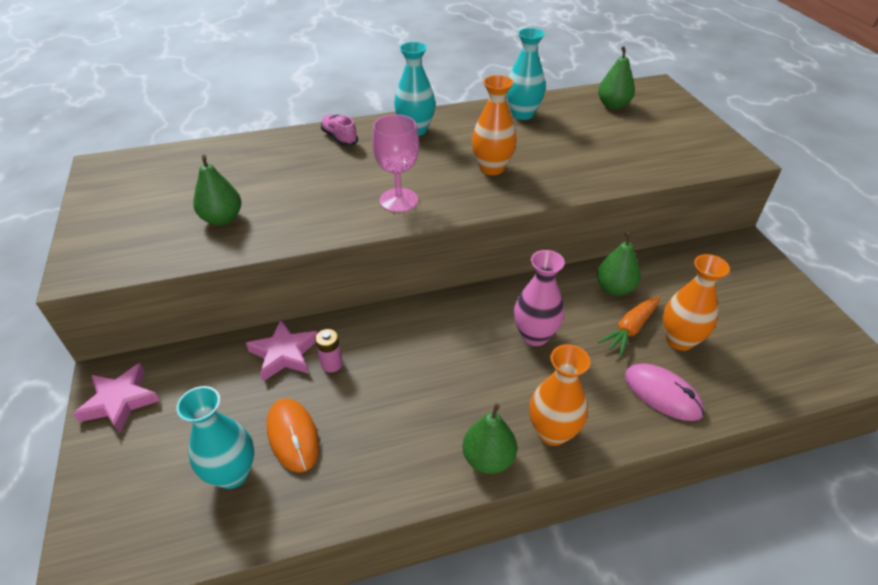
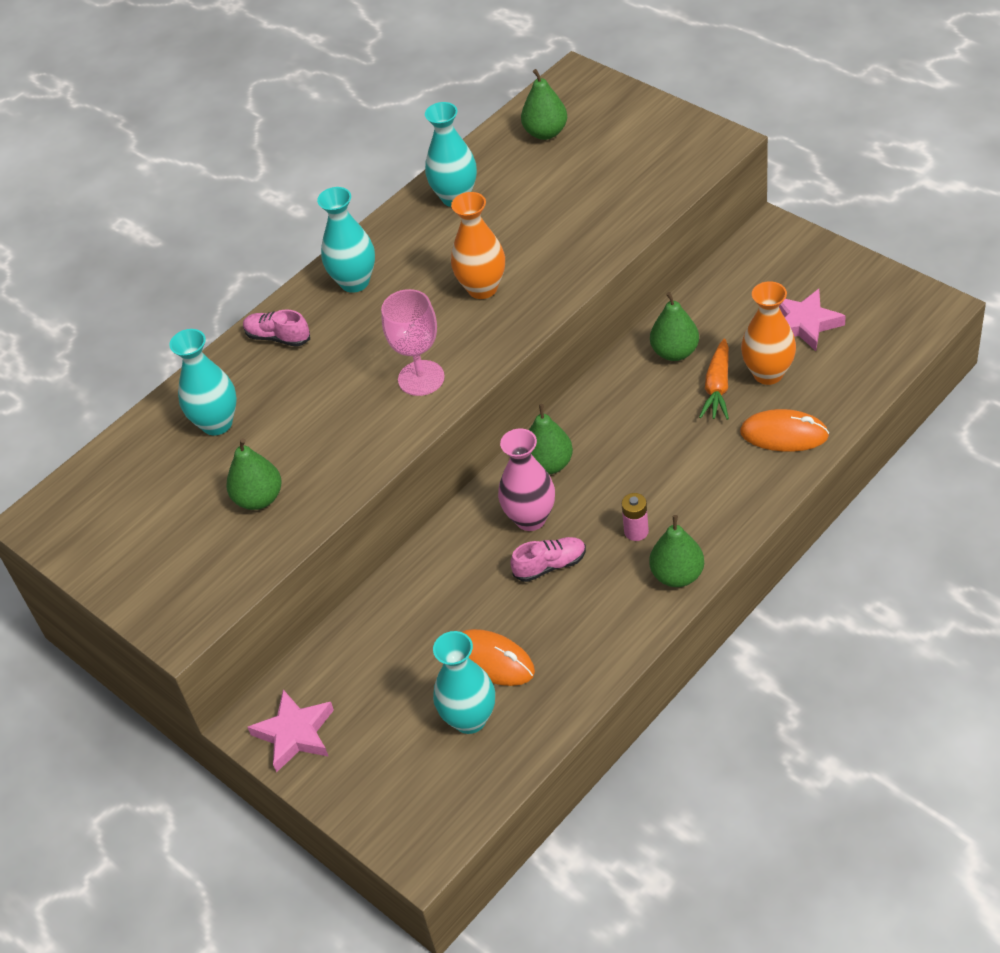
camera: 25 degrees left, 5 degrees up
(252, 165) = (217, 423): none -> turquoise vase
(284, 354) = (409, 601): pink star -> pink star (805, 324)
(331, 364) = (465, 582): pink battery -> pink battery (636, 531)
(399, 388) = (550, 565): none -> pink shoe
(462, 315) = (549, 464): none -> green pear
(534, 336) = (634, 444): pink vase -> pink vase (530, 518)
(552, 432) = (714, 522): orange vase -> none
(662, 394) = (784, 434): pink mouse -> orange mouse

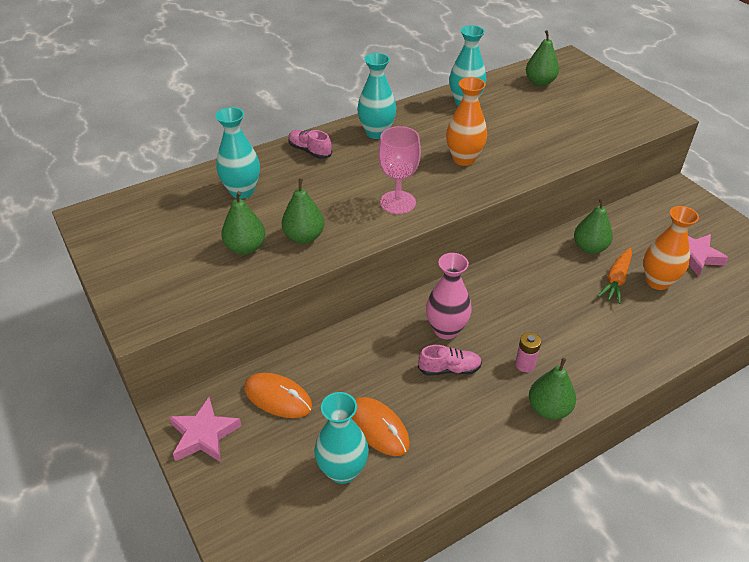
camera: 10 degrees right, 5 degrees down
(549, 464) = (473, 296): green pear -> green pear (304, 237)
(784, 434) = (661, 328): orange mouse -> orange mouse (278, 397)

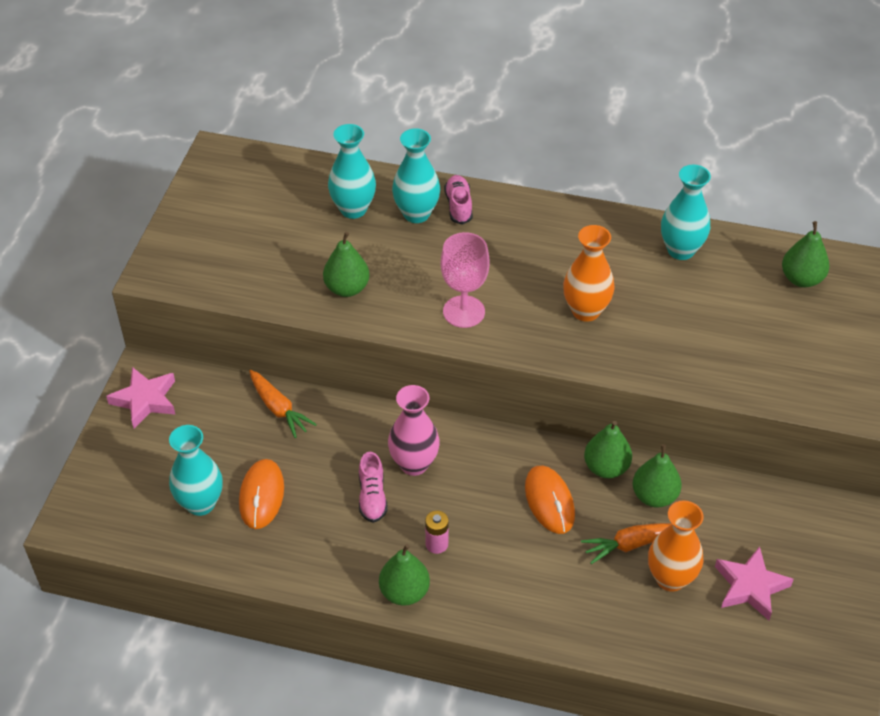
camera: 45 degrees right, 5 degrees up
(245, 248) = (292, 265): green pear -> green pear (606, 467)
(278, 397) = (223, 414): orange mouse -> orange mouse (549, 501)
(314, 364) = (278, 409): none -> orange carrot
(376, 133) = (544, 226): turquoise vase -> turquoise vase (416, 214)
(449, 369) = (372, 497): pink shoe -> pink shoe turned 45 degrees clockwise

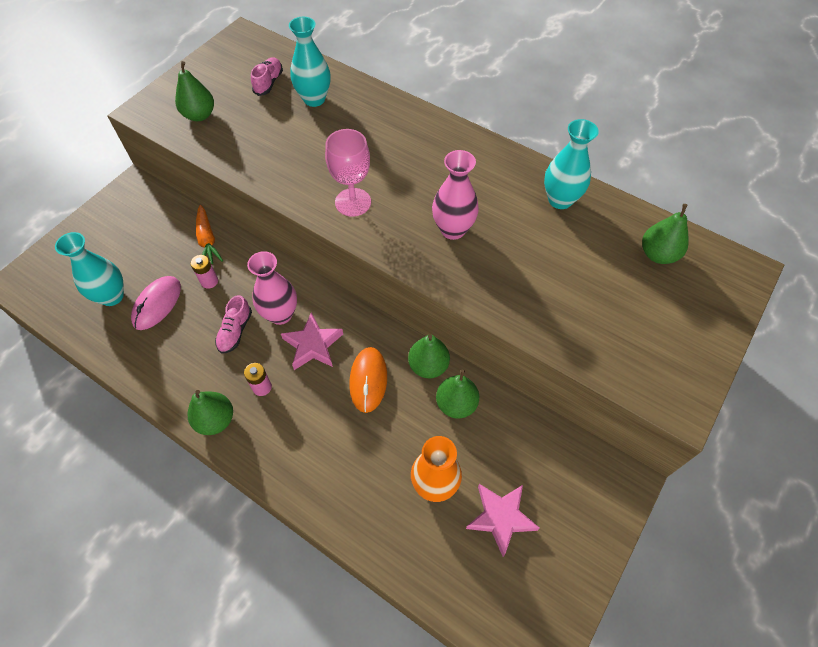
camera: 20 degrees right, 10 degrees up
(145, 400) = (121, 206): pink star -> pink star (313, 345)
(261, 495) = (157, 304): orange mouse -> pink mouse
(309, 453) = (209, 281): none -> pink battery
(347, 288) = (274, 158): green pear -> green pear (199, 115)
(416, 214) = (359, 115): turquoise vase -> none
(458, 206) = (395, 117): pink shoe -> pink shoe (269, 83)
(585, 311) = (453, 229): orange vase -> pink vase
(631, 544) = (416, 441): orange carrot -> none

